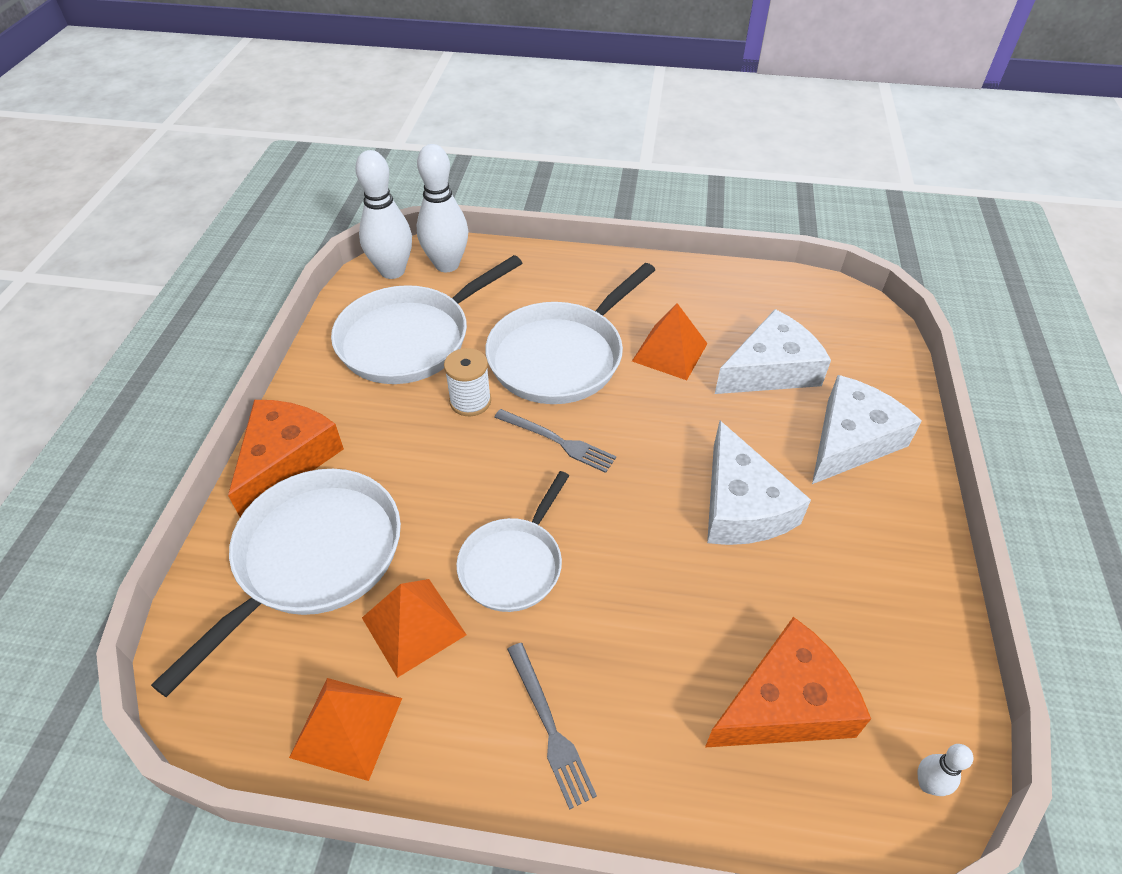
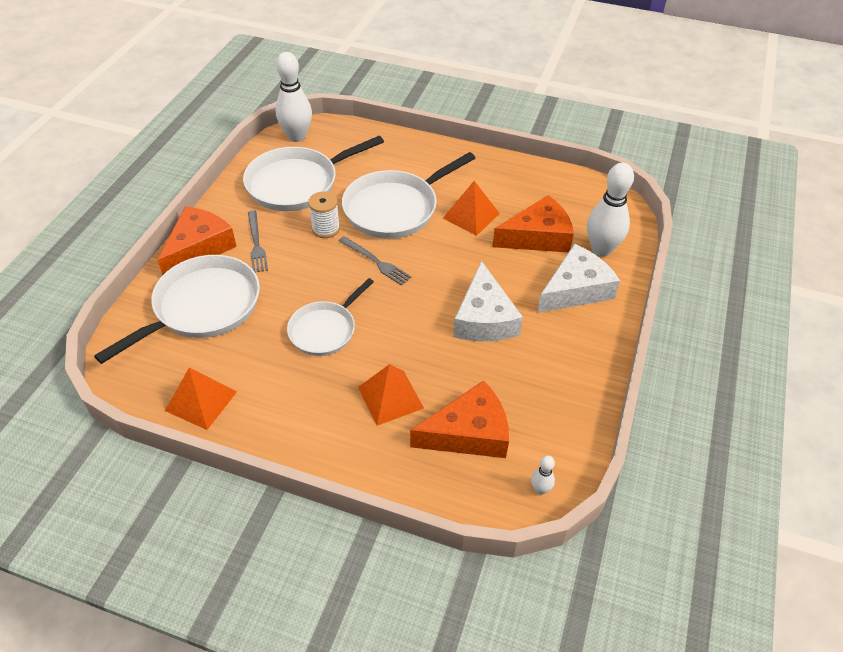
camera: 10 degrees right, 0 degrees up
(413, 626) = (254, 354): orange pyramid -> orange pyramid (390, 397)
(447, 264) = (335, 137): white bowling pin -> white bowling pin (601, 249)
(549, 727) = (320, 421): grey fork -> grey fork (256, 243)
(771, 369) = (538, 237): white cheese -> orange cheese

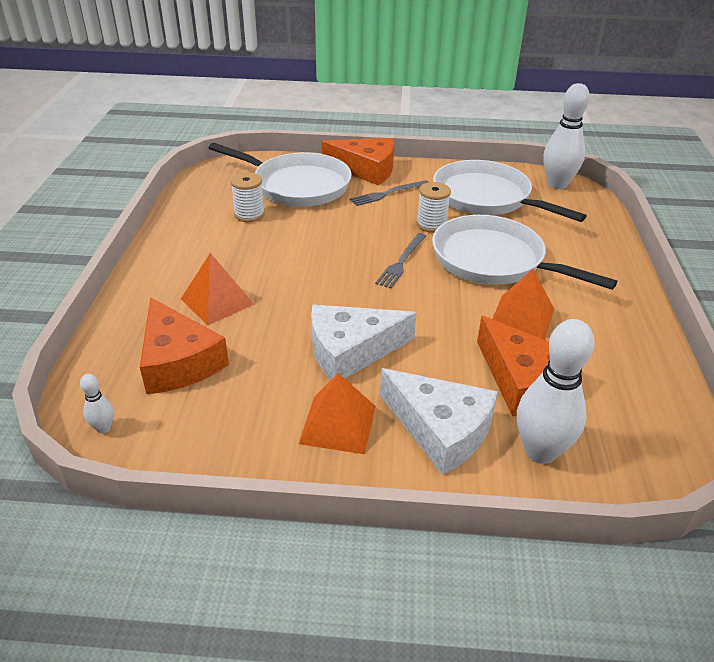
camera: 75 degrees right, 10 degrees down
(201, 401) = (194, 206): orange pyramid -> orange pyramid (338, 424)
(244, 355) = (249, 215): none -> white spool
(325, 330) = (293, 249): white pan -> none

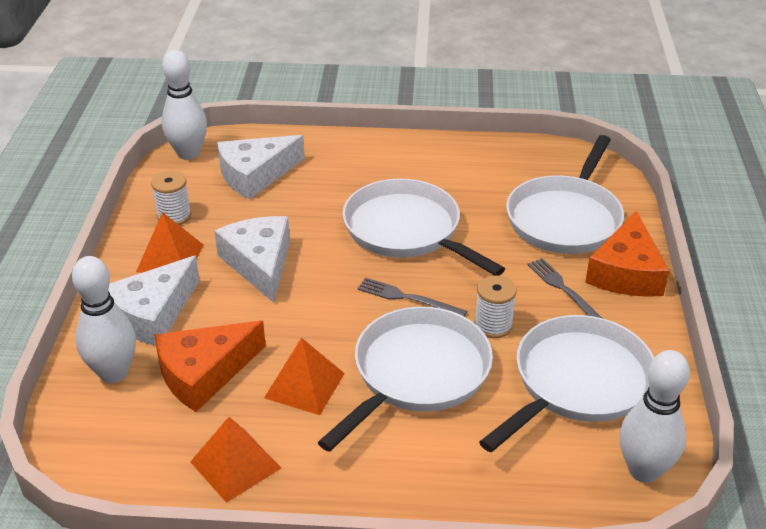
camera: 90 degrees right, 0 degrees up
(103, 428) = (188, 153): white bowling pin -> white bowling pin, size x2.25
(178, 361) = (255, 175): orange cheese -> white cheese
(217, 301) = (335, 185): orange pyramid -> orange pyramid (235, 464)
(249, 215) = (490, 190): white spool -> white spool (174, 216)
(304, 260) = (406, 230): none -> white pan

